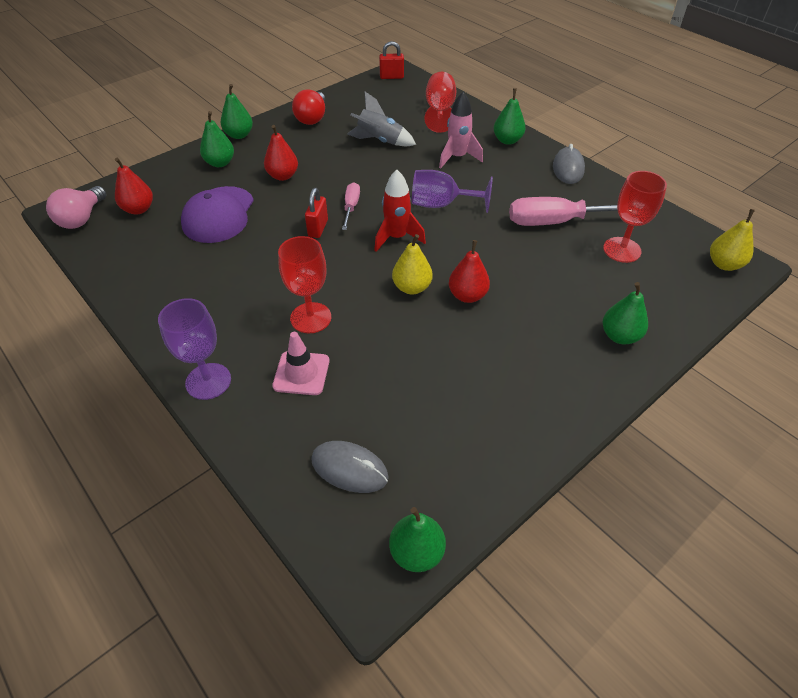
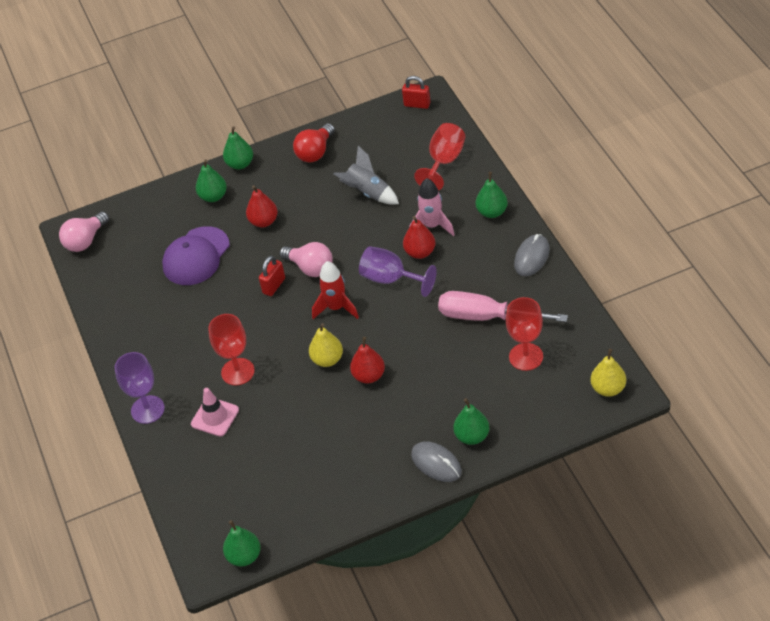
camera: 25 degrees right, 0 degrees up
(139, 209) = (132, 238): red pear -> red pear (420, 252)
(349, 469) = (223, 494): grey mouse -> grey mouse (436, 463)
(351, 207) = (310, 268): pink screwdriver -> pink light bulb

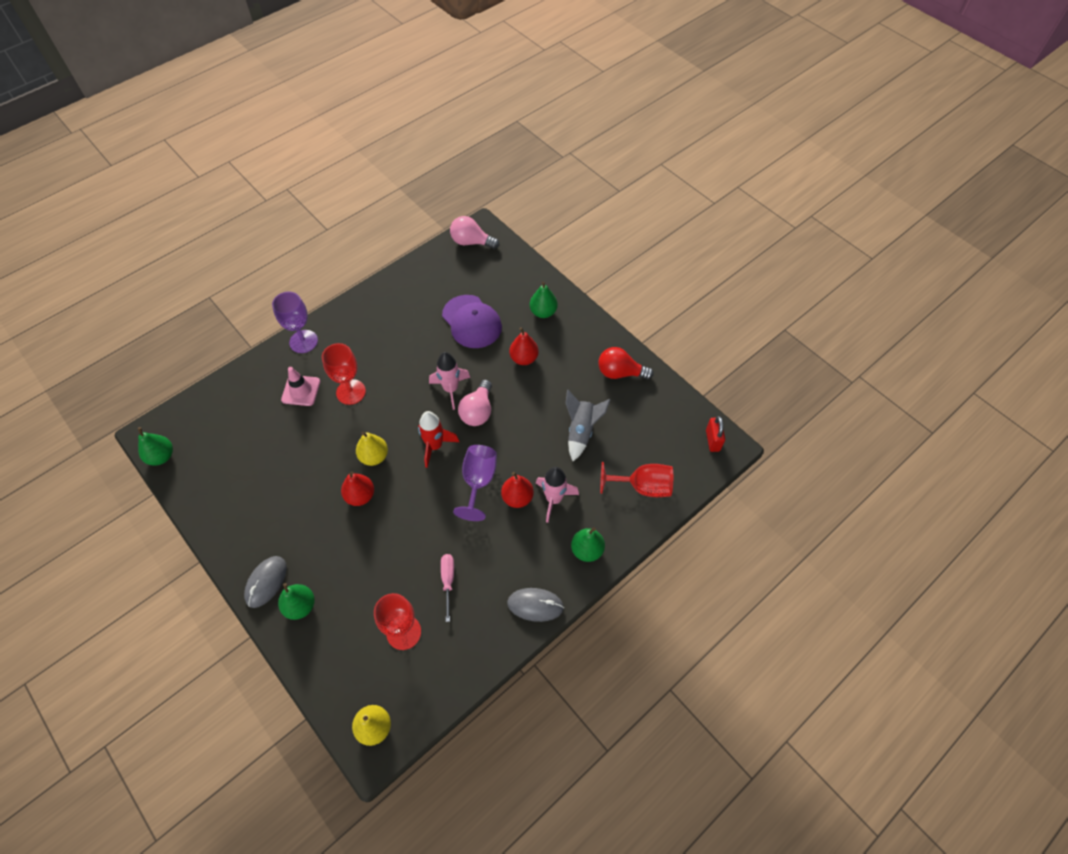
camera: 65 degrees right, 10 degrees up
(196, 256) = (471, 322): purple cap -> purple cap turned 135 degrees counterclockwise
(240, 164) = (587, 319): green pear -> none
(274, 286) = (451, 389): red padlock -> pink rocket
(486, 317) = (448, 581): pink screwdriver -> pink screwdriver, size x0.52

